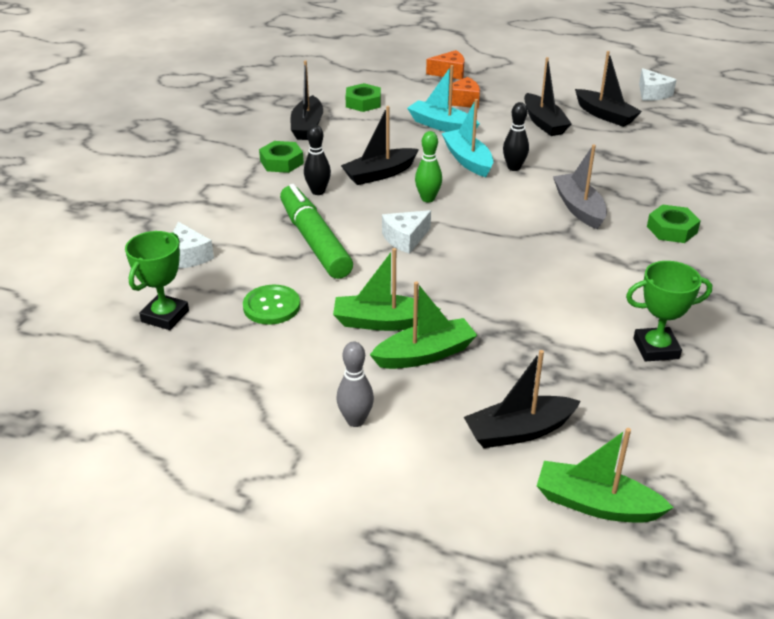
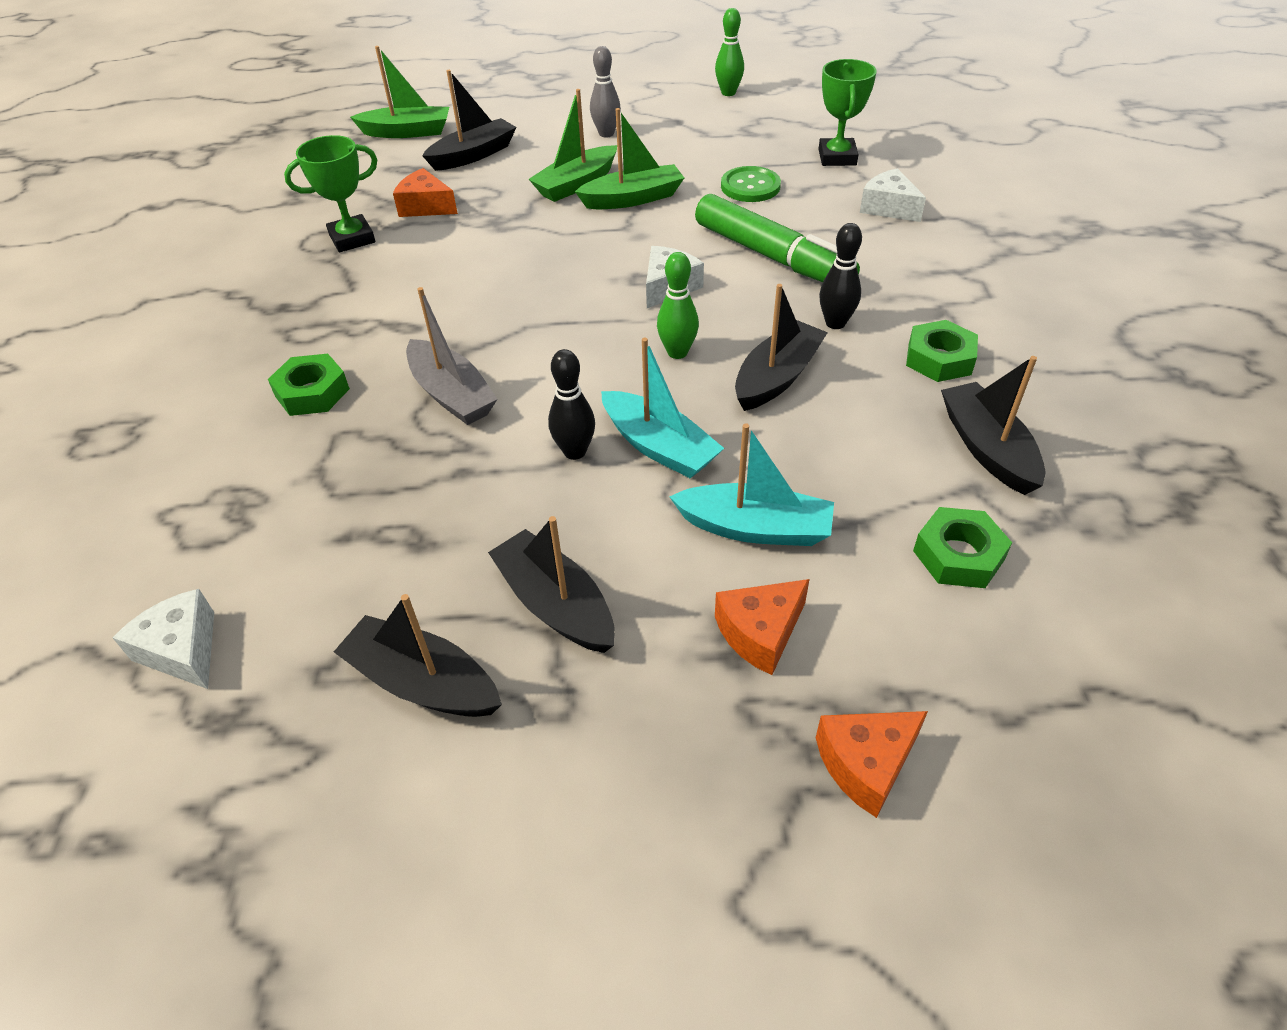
camera: 160 degrees right, 10 degrees up
(167, 450) = (728, 93): none -> green bowling pin
(582, 369) = (425, 206): none -> orange cheese
(652, 94) = (296, 843): white cheese -> white cheese (182, 650)

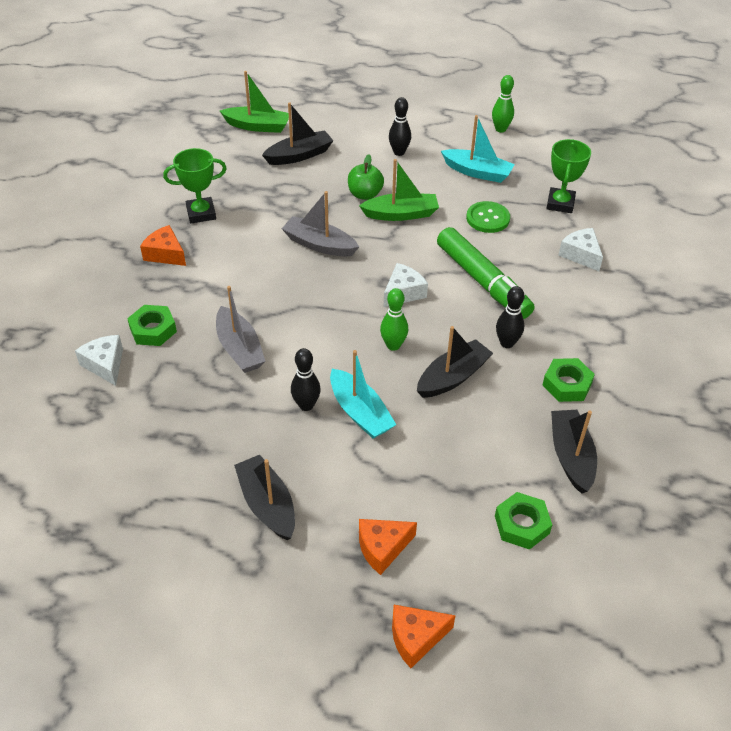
camera: 10 degrees right, 0 degrees up
(182, 650) = (50, 487): white cheese -> white cheese (105, 364)
(423, 682) = (180, 536): black boat -> none
(425, 206) = (256, 195): orange cheese -> orange cheese (165, 254)
(532, 249) = (319, 245): none -> grey boat
(576, 184) = (365, 194): green boat -> green apple
(606, 134) = (399, 152): grey bowling pin -> black bowling pin
(755, 528) = (402, 480): turquoise boat -> turquoise boat (477, 172)

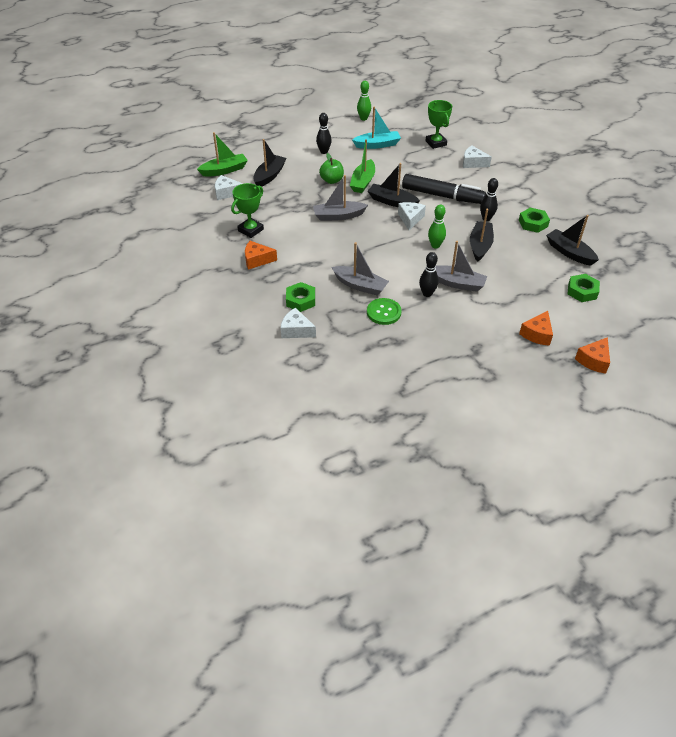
camera: 35 degrees left, 0 degrees up
(228, 155) = (226, 193): none -> white cheese
(267, 504) = (464, 346): black boat -> black boat (392, 201)
(360, 412) = (456, 283): turquoise boat -> grey boat
(401, 214) = (363, 182): green boat -> green boat turned 150 degrees clockwise
(483, 281) = (442, 196): green marker -> black marker
(488, 218) = (409, 165): green button -> green button (384, 312)

